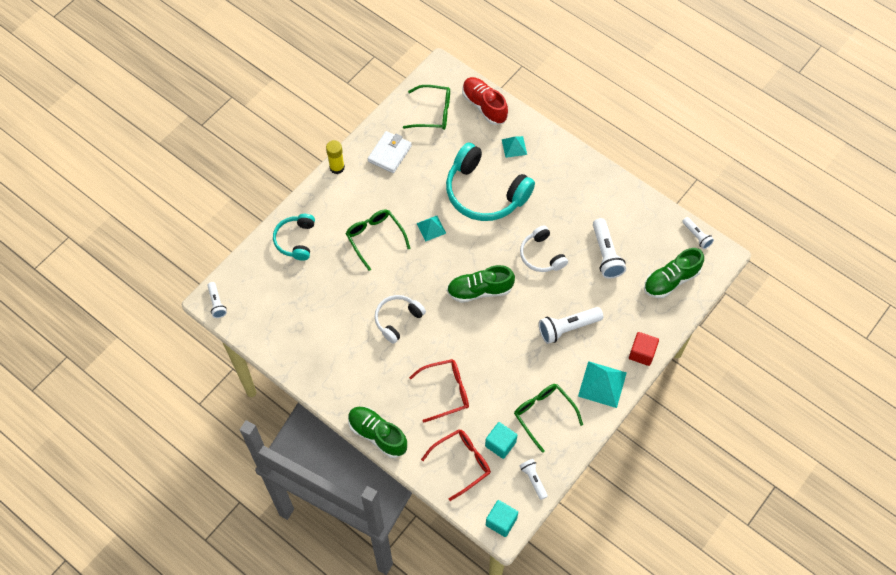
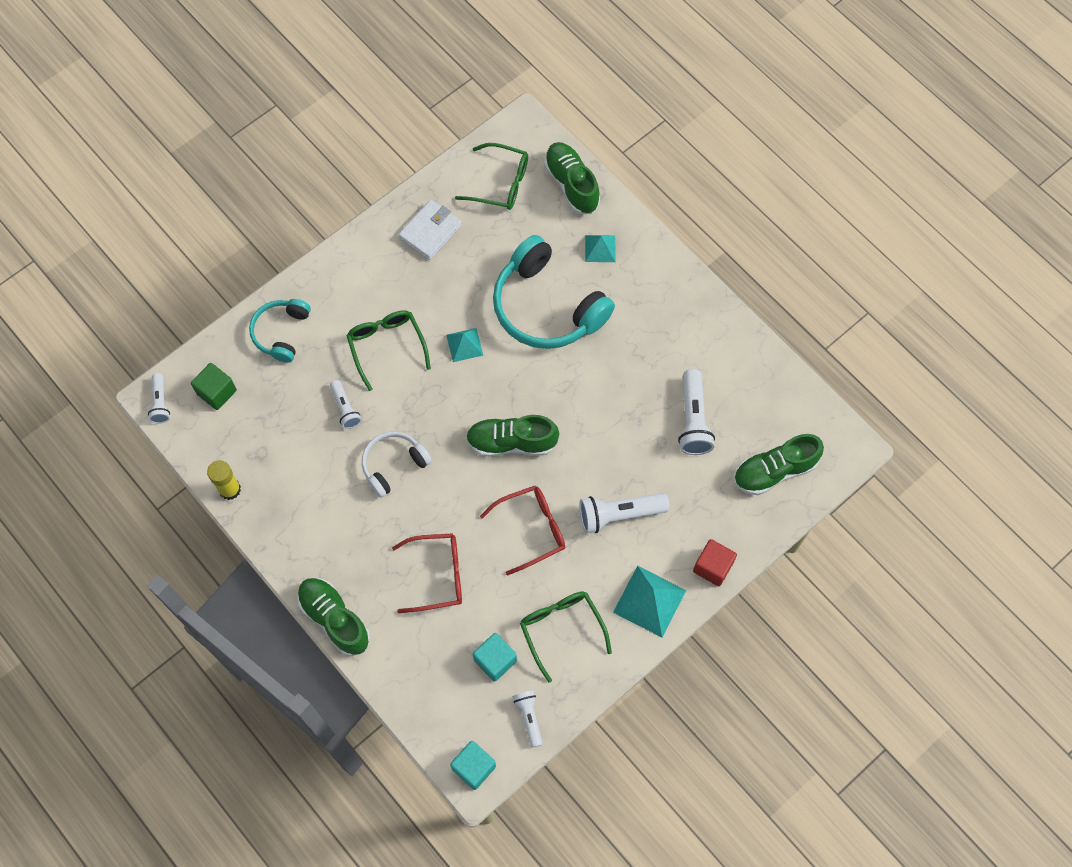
camera: 10 degrees right, 5 degrees up
(257, 289) = (217, 392): none -> green cube
(337, 167) = (356, 240): yellow glue stick -> yellow glue stick (230, 489)
(462, 463) = (438, 677): red glasses -> red glasses (531, 529)
(484, 106) = (571, 184): red shoe -> green shoe
(541, 255) = (605, 407): white headphones -> none
(697, 236) = (823, 414): white flashlight -> white flashlight (345, 408)

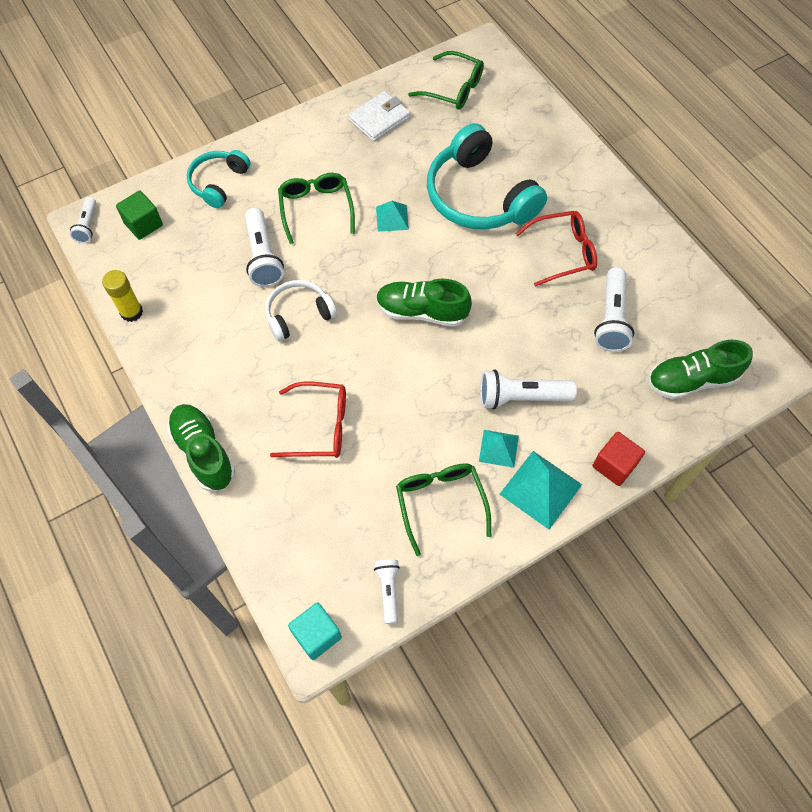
camera: 10 degrees right, 5 degrees down
(345, 408) = (263, 257): white flashlight -> white flashlight, size x1.68
(495, 660) = (363, 523): turquoise cube -> none
(531, 529) = (427, 397): red glasses -> red glasses (563, 252)
(571, 184) = (520, 99): green shoe -> none
(600, 248) = (539, 154): turquoise pyramid -> turquoise pyramid (498, 448)

